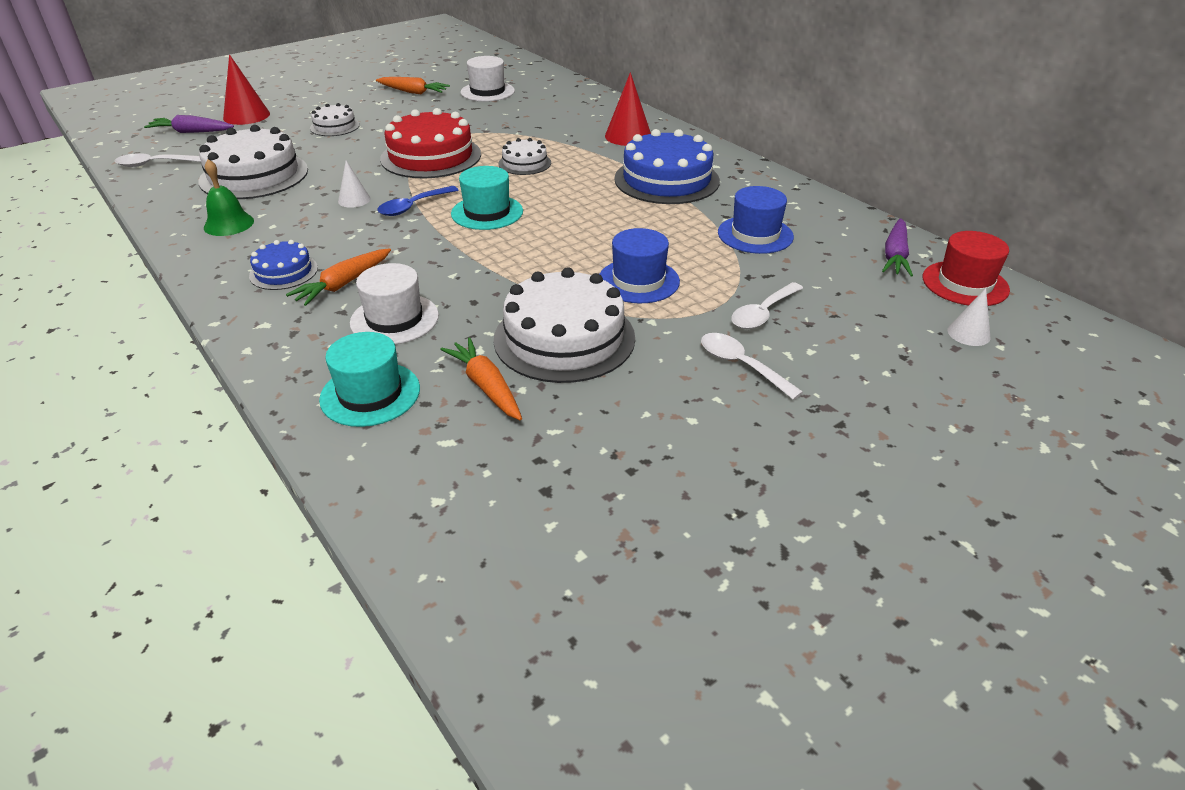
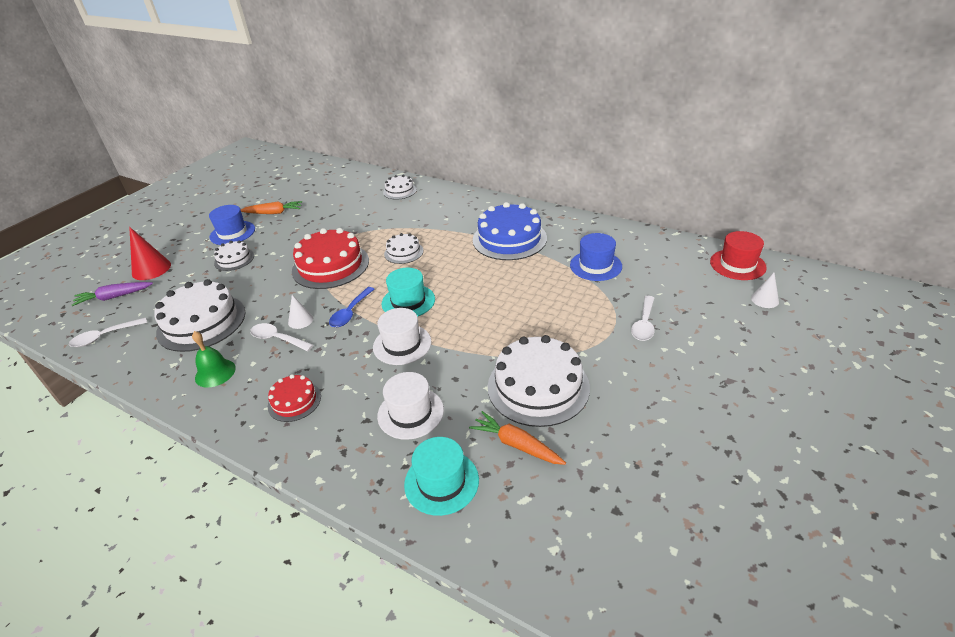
camera: 20 degrees left, 0 degrees up
(283, 272) = (294, 401): blue cake -> red cake
(343, 284) = (349, 396): orange carrot -> none
(487, 92) = (330, 198): white hat -> white hat (402, 344)
(574, 101) = (399, 191): none -> white cake
(628, 136) = (458, 210): red cone -> none
(638, 281) = (551, 325): blue hat -> blue hat (232, 233)
(741, 365) = (660, 368): white spoon -> white spoon (277, 339)
(895, 255) = (686, 256): purple carrot -> none

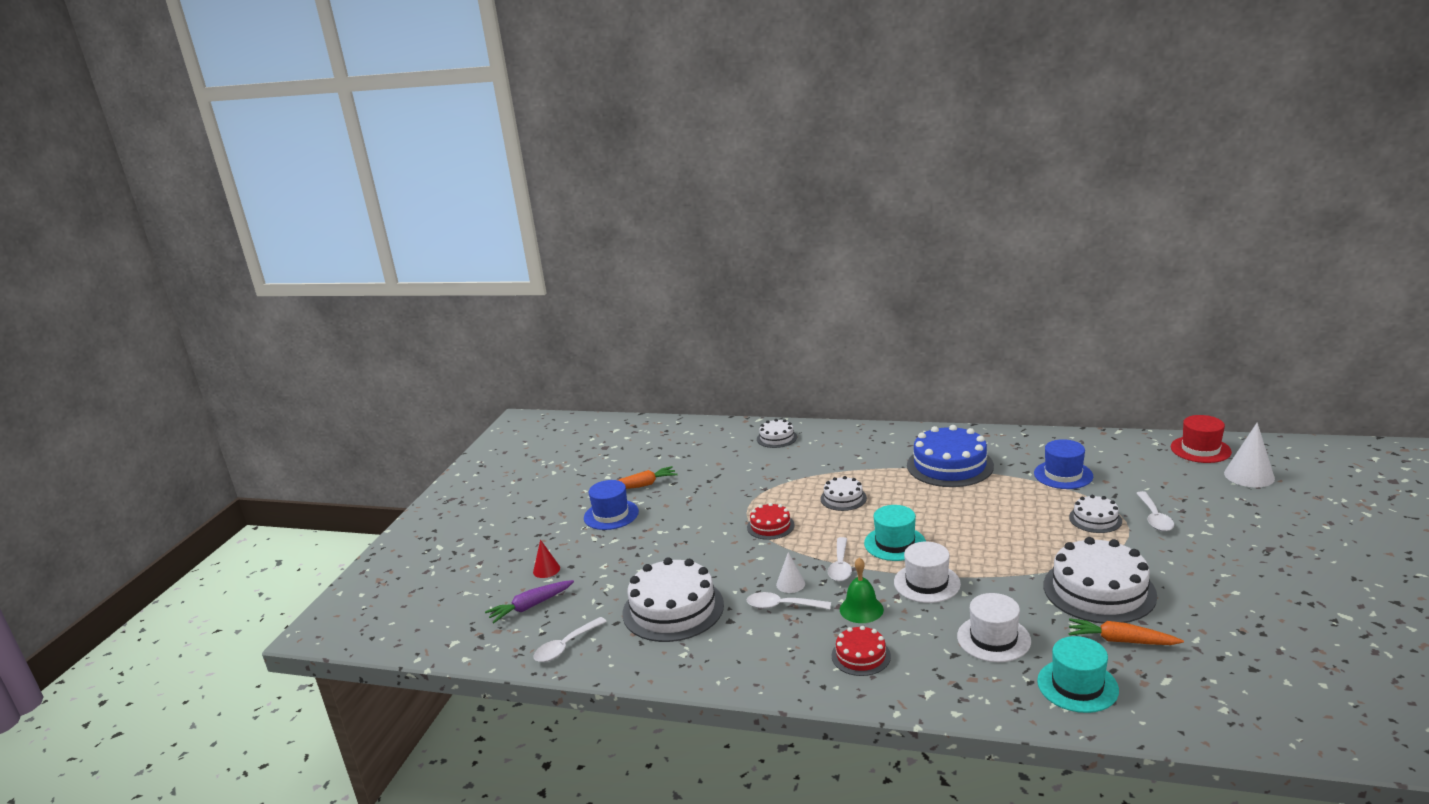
camera: 15 degrees left, 15 degrees down
(151, 269) = (546, 570): red cone -> red cone, size x0.59
(215, 373) = (743, 651): green bell -> green bell (861, 609)
(234, 259) = (644, 541): white cake -> white cake (1095, 519)
(330, 265) = (770, 526): red cake -> red cake, size x0.52
(350, 313) = (840, 566): blue spoon -> white spoon
(764, 300) = (1249, 475): white cone -> white cone, size x1.71

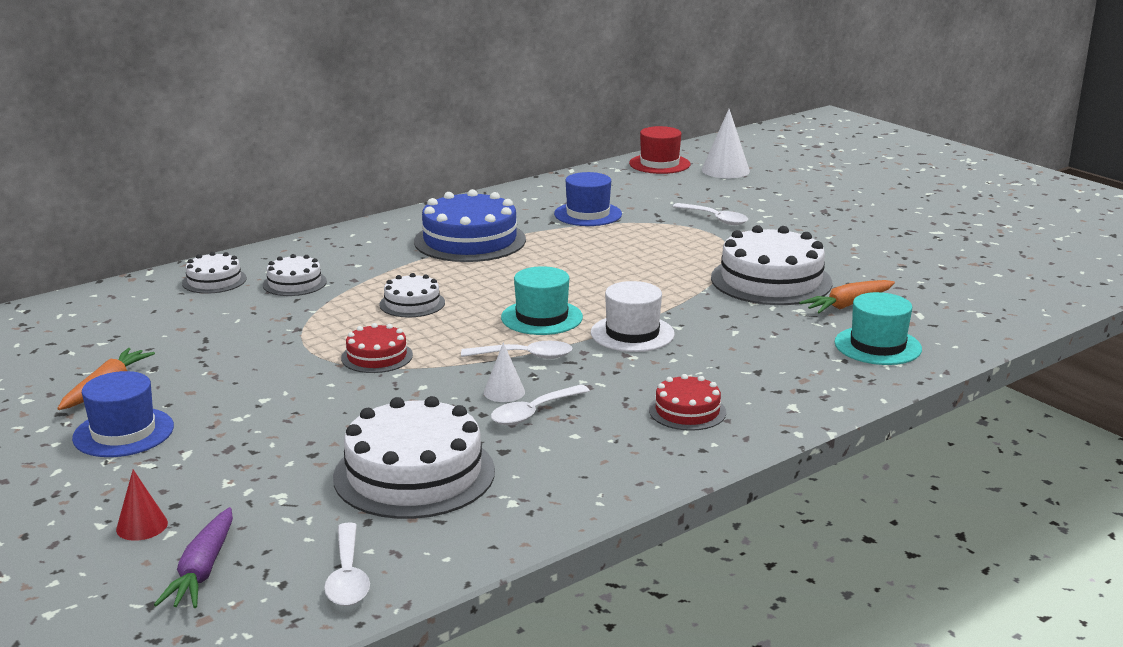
camera: 55 degrees left, 0 degrees up
(840, 566) = (525, 356): white spoon -> white spoon turned 45 degrees counterclockwise
(861, 609) = (615, 378): green bell -> none
(993, 638) = (763, 346): white hat -> none
(1095, 519) = (675, 235): white cake -> white cake (294, 283)

